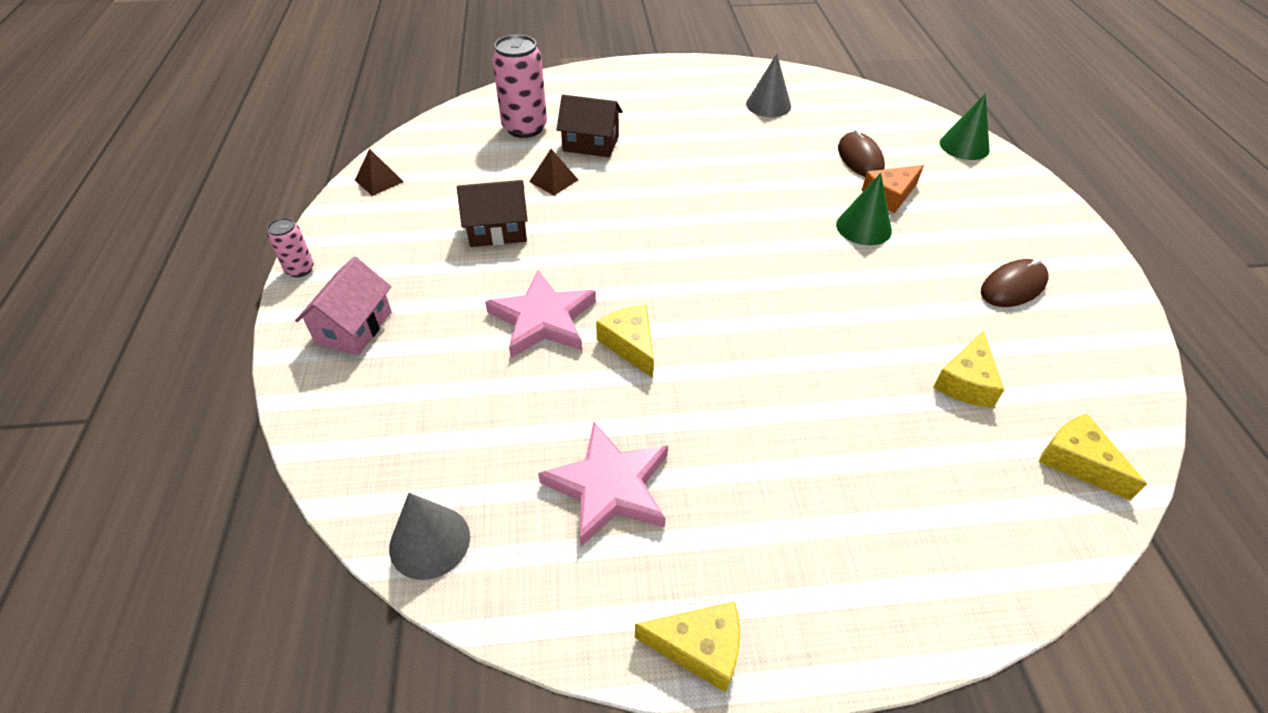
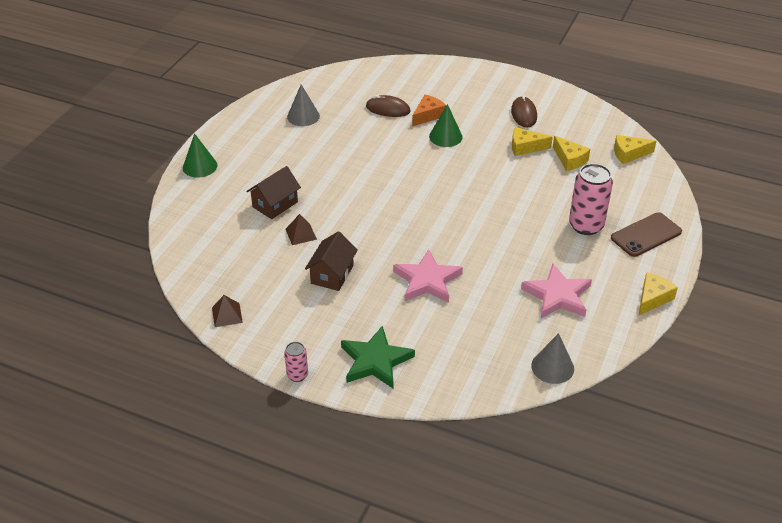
camera: 60 degrees left, 5 degrees down
(354, 327) = (375, 361): pink house -> green star
(525, 128) = (227, 227): pink can -> pink can (586, 225)
(630, 345) = (471, 255): yellow cheese -> yellow cheese (525, 147)
(874, 571) = (646, 235): none -> brown phone
(890, 195) = (428, 115): orange cheese -> orange cheese turned 135 degrees counterclockwise
(964, 146) = (409, 69): green cone -> green cone (200, 166)

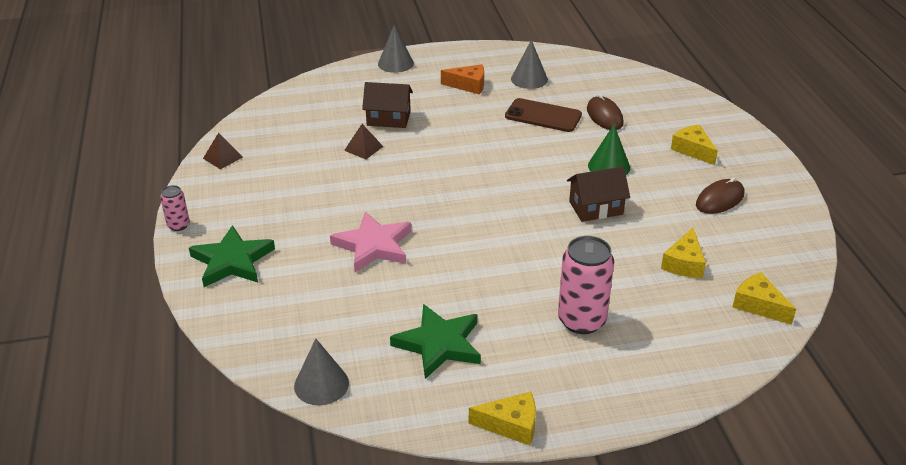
camera: 55 degrees right, 5 degrees down
(200, 166) = (395, 63): green cone -> grey cone
(332, 274) = (326, 188): brown house -> brown house (596, 208)
(428, 115) = (628, 142): orange cheese -> orange cheese (468, 85)
(525, 147) = (663, 223): yellow cheese -> yellow cheese (693, 150)
(557, 295) = (439, 344): pink star -> green star
(646, 235) = (622, 376): brown phone -> brown phone (543, 116)

